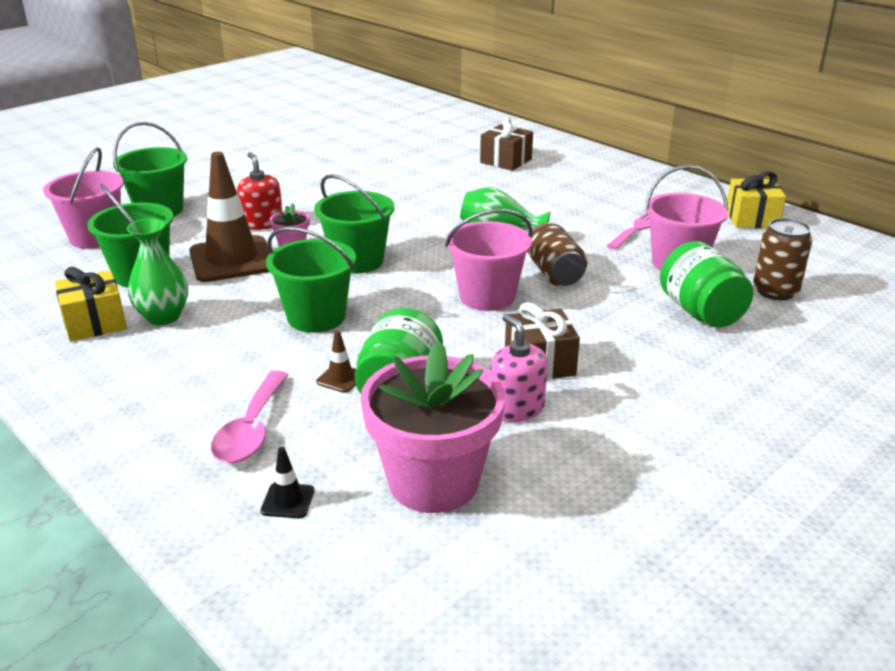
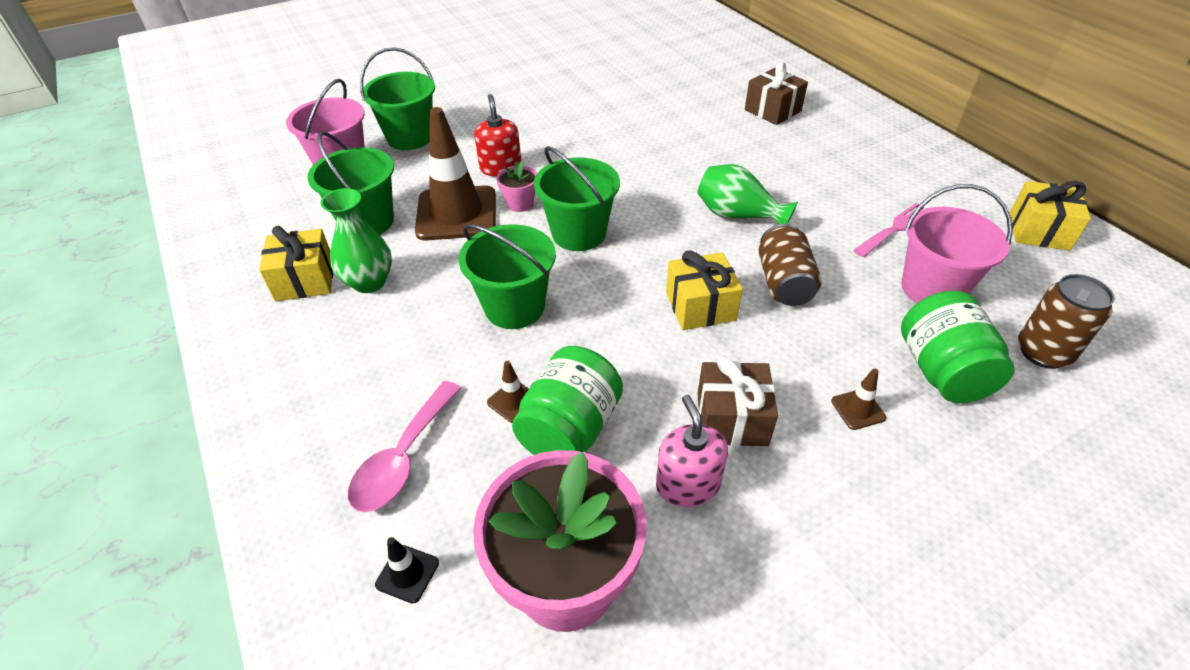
camera: 15 degrees right, 15 degrees up
(487, 297) = (700, 306): pink bucket -> yellow gift
(641, 344) = (858, 409): none -> brown traffic cone

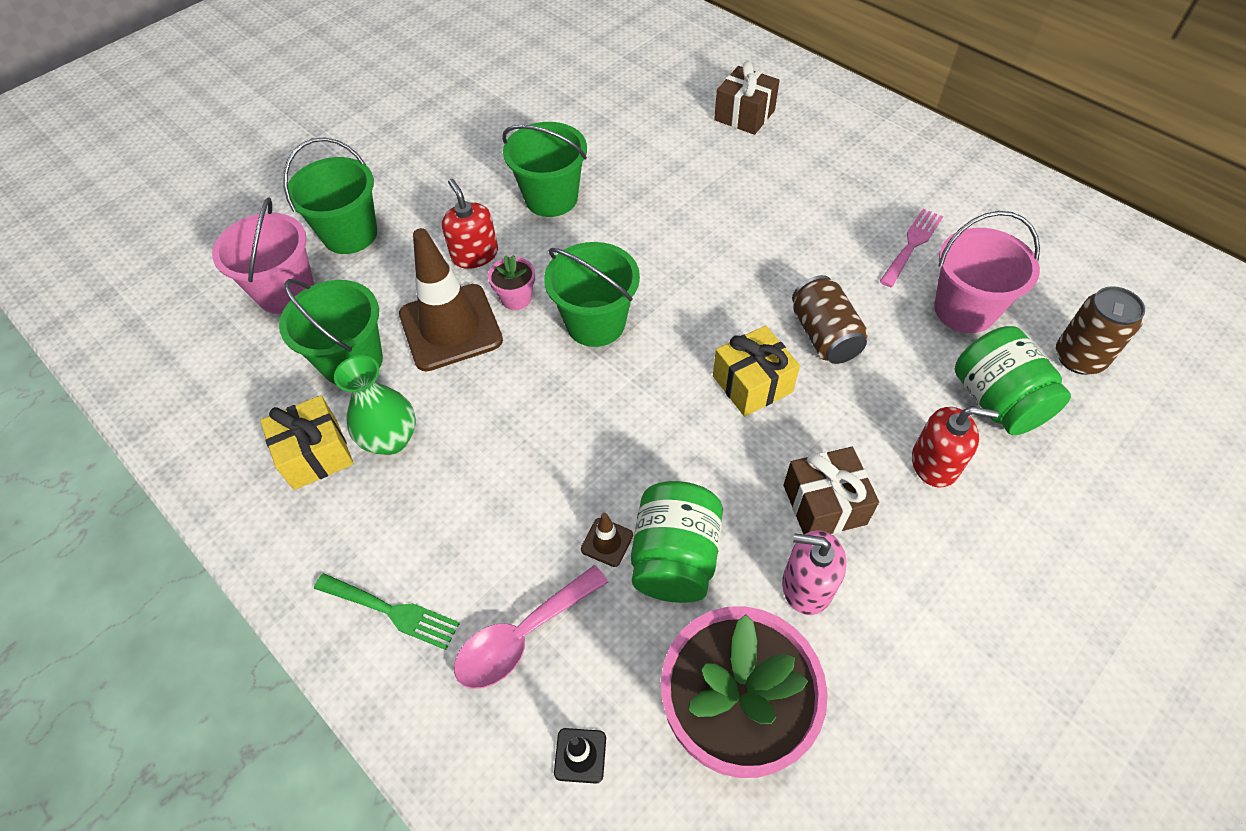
camera: 15 degrees left, 10 degrees up
(304, 410) = (392, 611): none -> green fork
(403, 458) = (522, 636): pink spoon -> pink spoon turned 45 degrees clockwise
(514, 307) = (563, 432): green bucket -> green bucket (551, 198)
(687, 484) = (807, 585): pink soap dispenser -> pink soap dispenser turned 45 degrees counterclockwise
(737, 216) = (752, 263): green vase -> none
(858, 409) = (935, 463): brown traffic cone -> red soap dispenser
(1038, 231) = (1043, 218): yellow gift -> none

